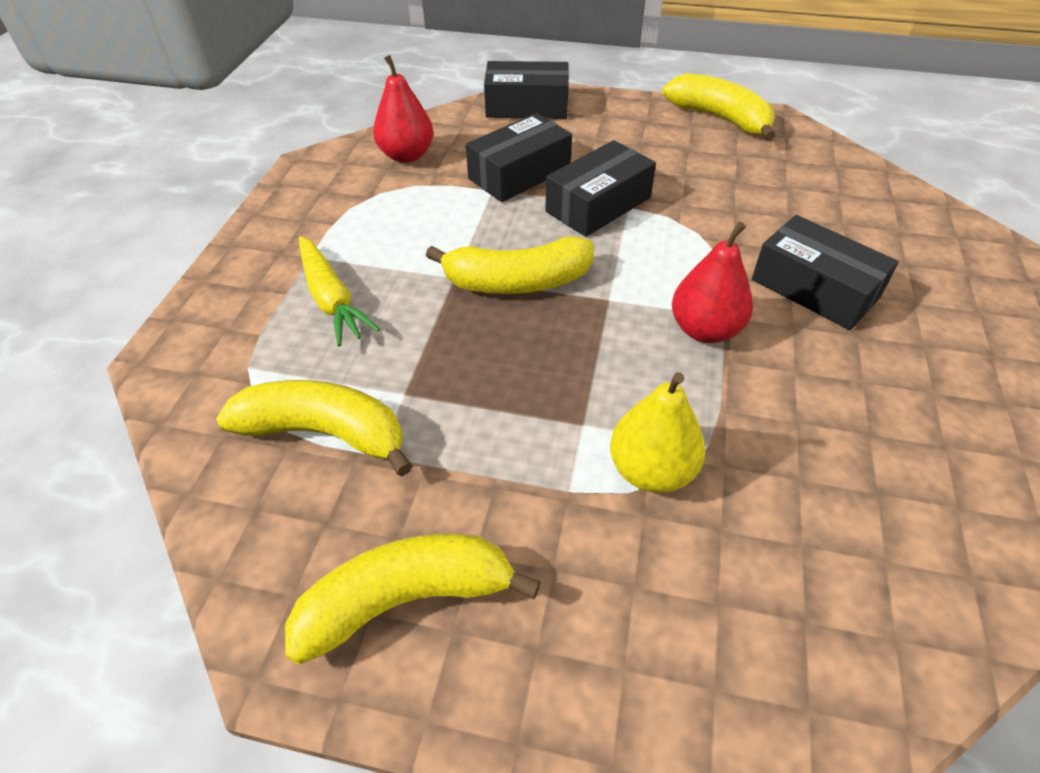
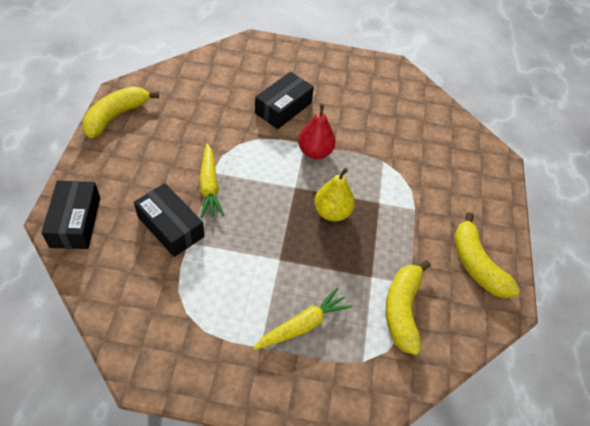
camera: 100 degrees left, 5 degrees up
(406, 155) = (137, 300): red pear -> none
(517, 282) = (282, 227): yellow banana -> none
(598, 204) = (209, 186): black box -> yellow carrot
(651, 470) = (399, 181): yellow pear -> yellow pear (332, 212)

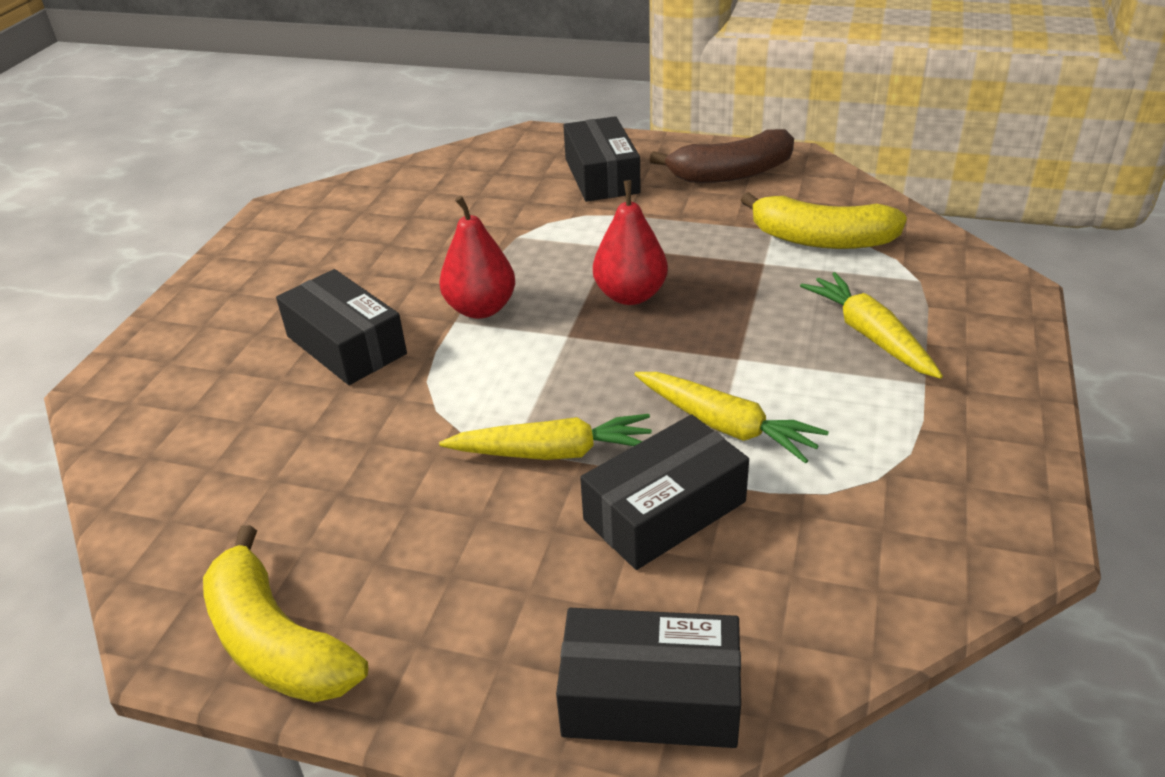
camera: 75 degrees left, 15 degrees down
(226, 251) = (726, 426): none -> yellow carrot
(332, 212) = (630, 295): yellow pear -> red pear
(457, 196) = (601, 176): none -> black box
(476, 264) = (731, 173): yellow banana -> brown banana

